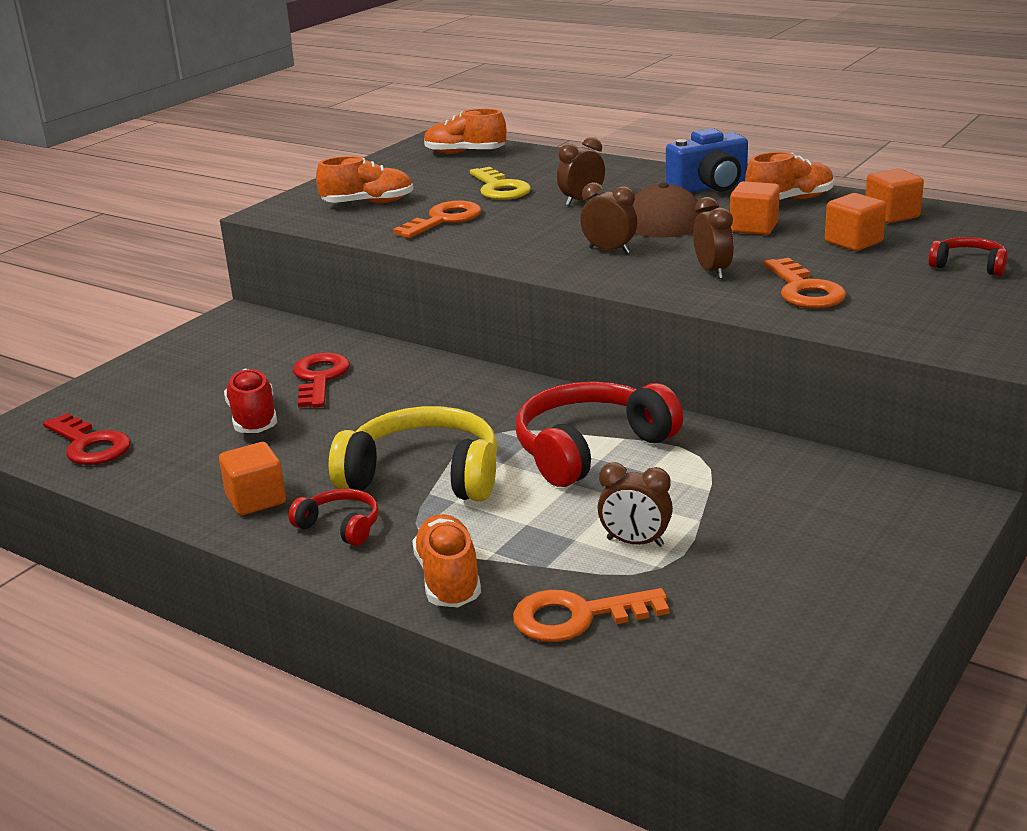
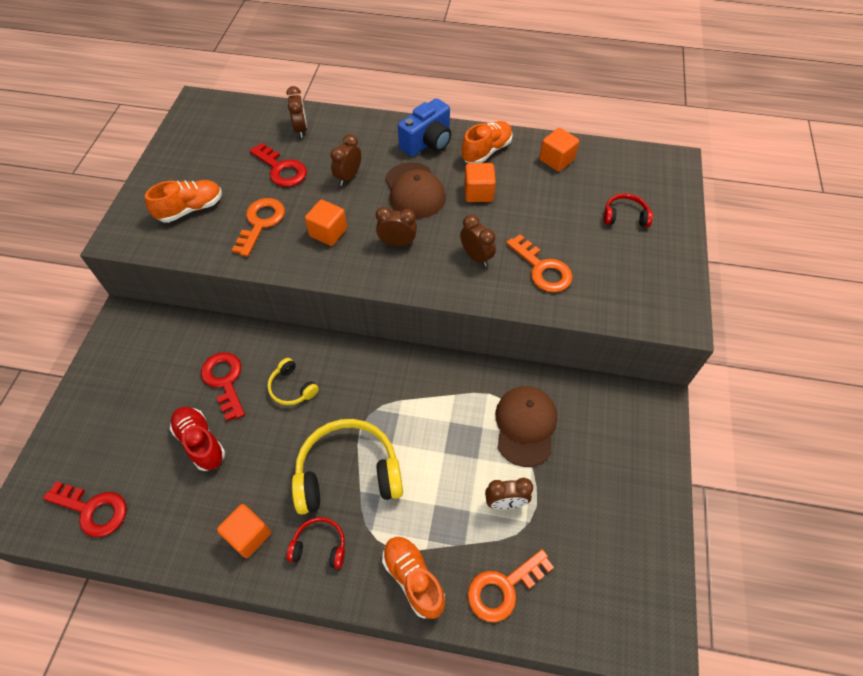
camera: 25 degrees left, 30 degrees up
(400, 397) = (292, 388): none -> yellow headphones
(464, 153) = (231, 120): orange shoe -> none
(500, 189) = (281, 169): yellow key -> red key
(546, 165) = (301, 129): none -> brown clock
(590, 448) = (439, 412): red headphones -> none
(714, 482) = (525, 426): none -> brown cap
(853, 242) = (547, 200): orange cube -> orange cube (328, 232)

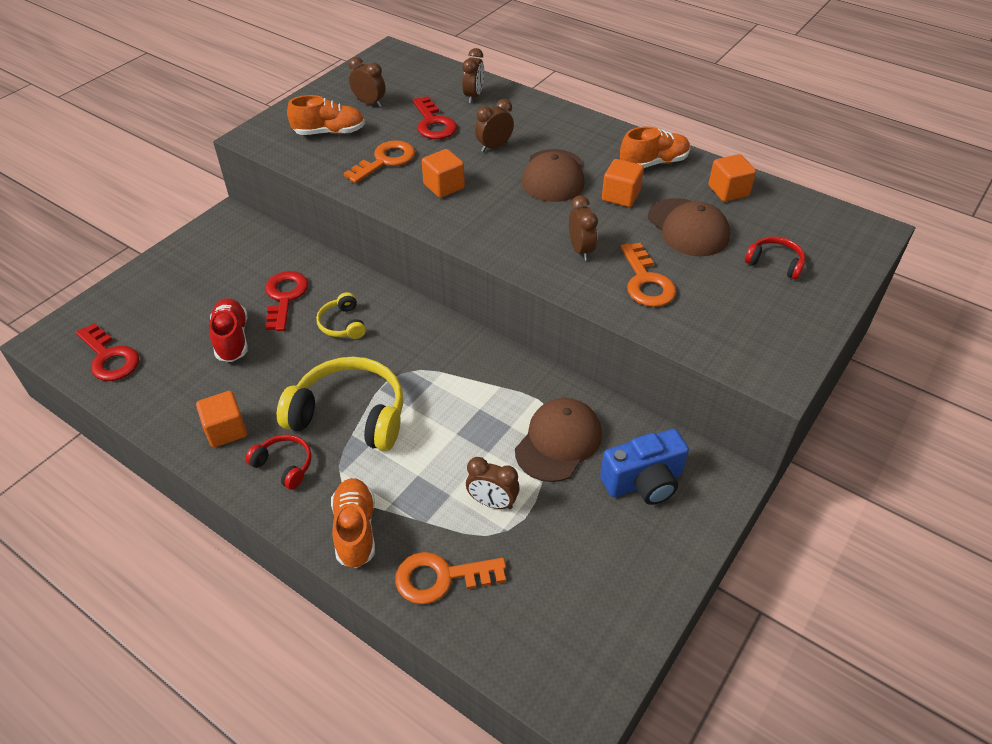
camera: 25 degrees right, 10 degrees down
(397, 243) = (506, 214): brown clock -> brown clock (369, 103)
(427, 142) = (595, 139): blue camera -> blue camera (643, 482)
(545, 205) = (688, 228): none -> brown cap

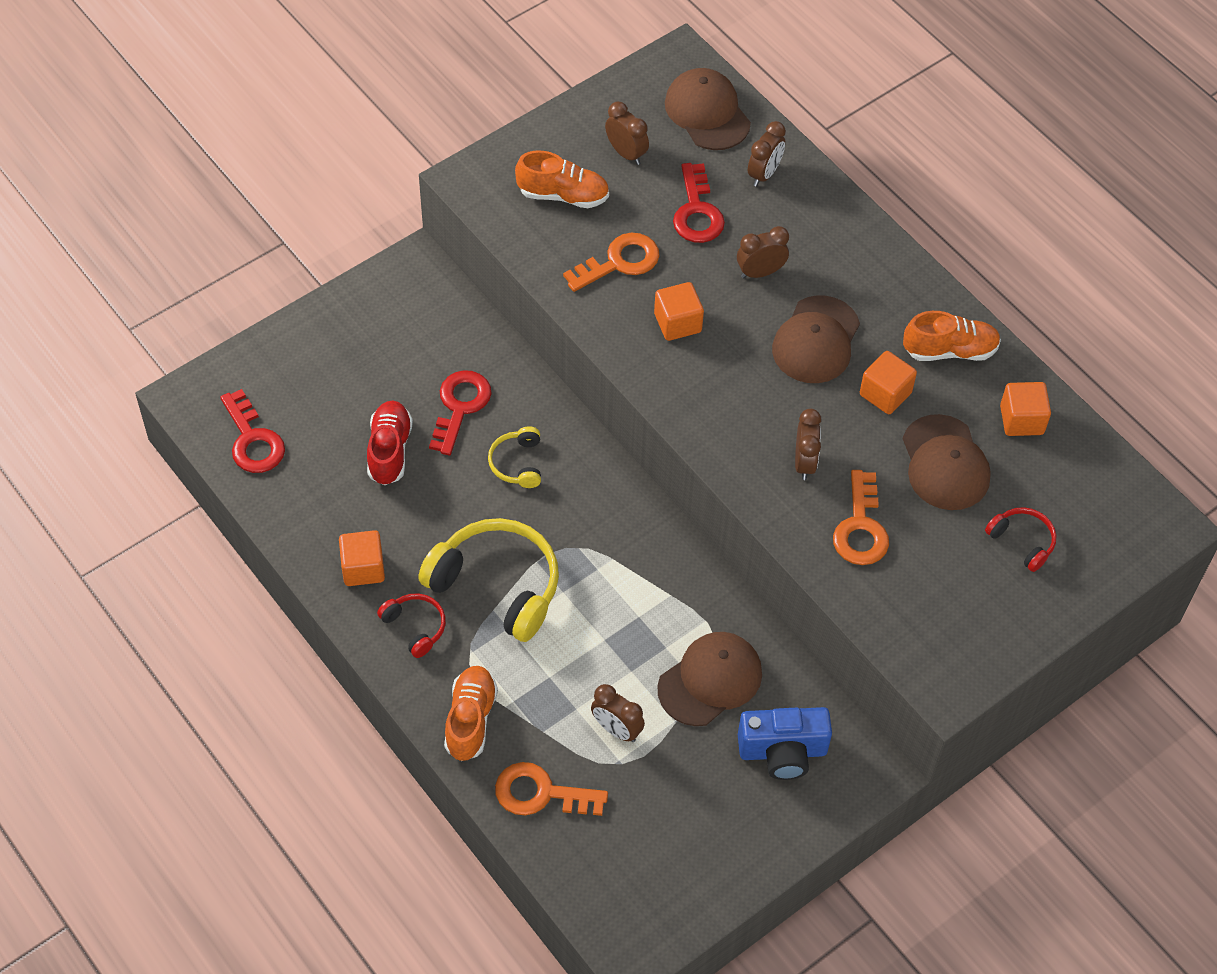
camera: 15 degrees right, 10 degrees up
(420, 73) = (707, 112): none -> brown cap

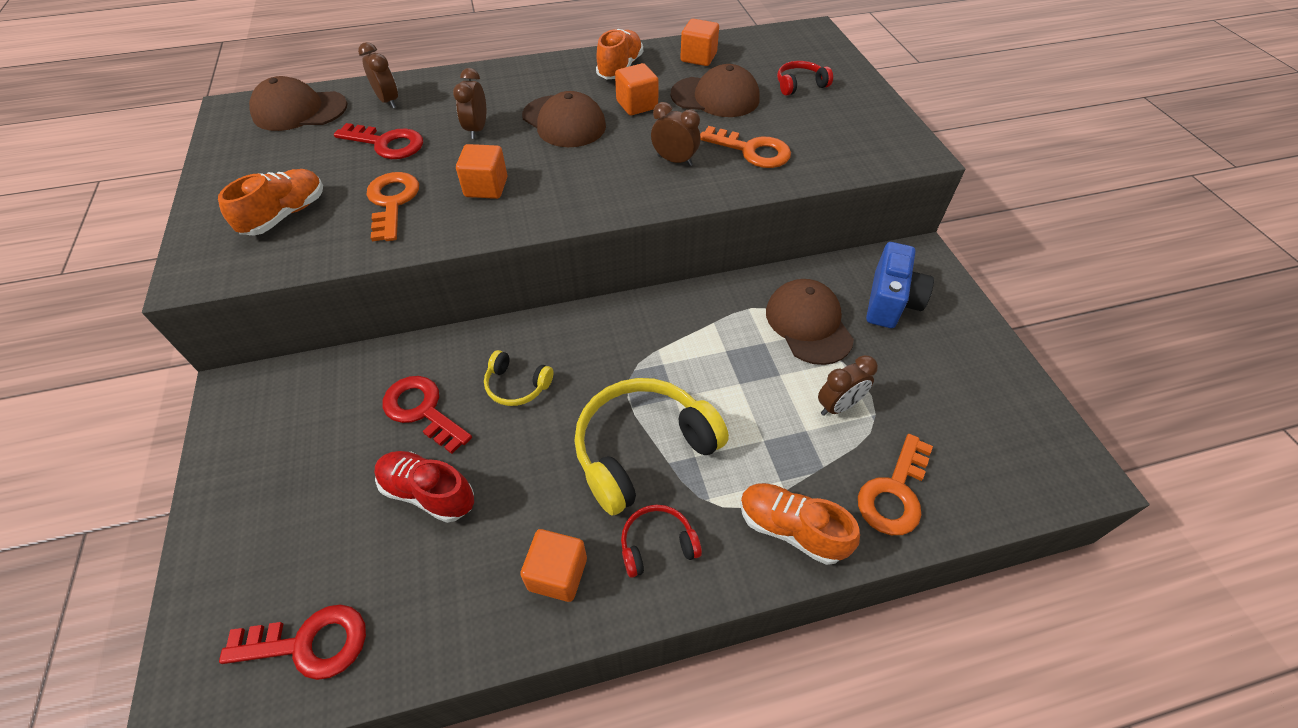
camera: 65 degrees left, 5 degrees down
(626, 153) = (286, 164): brown clock -> none

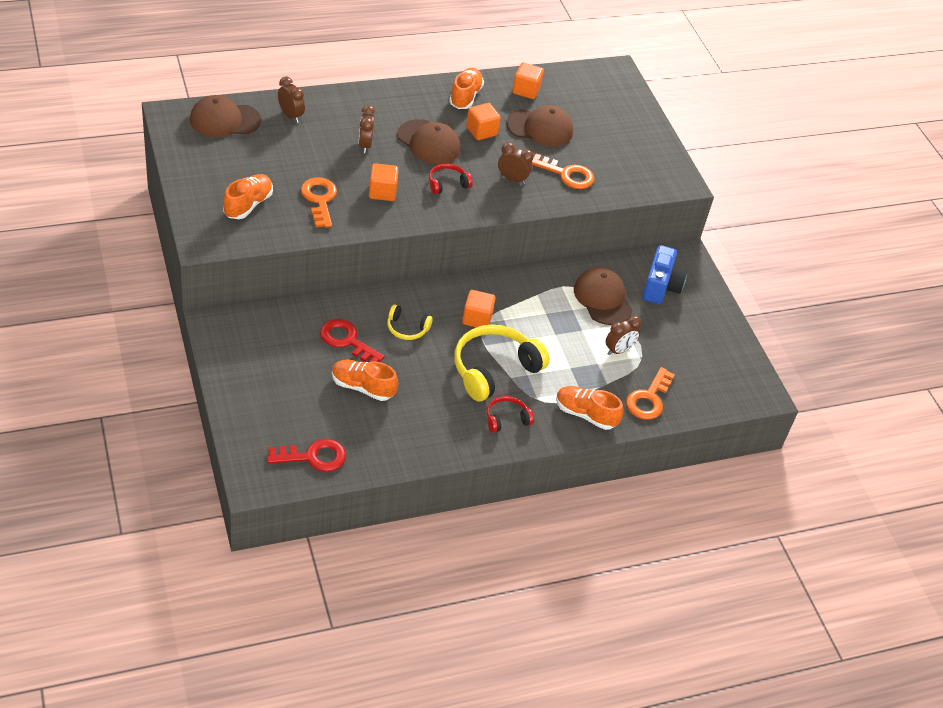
camera: 10 degrees left, 5 degrees down
(387, 144) = (301, 153): red key -> none
(428, 493) = (362, 387): red shoe -> orange shoe
(557, 574) = (449, 430): orange cube -> orange cube (477, 318)
(800, 85) = (603, 121): red headphones -> red headphones (447, 183)

